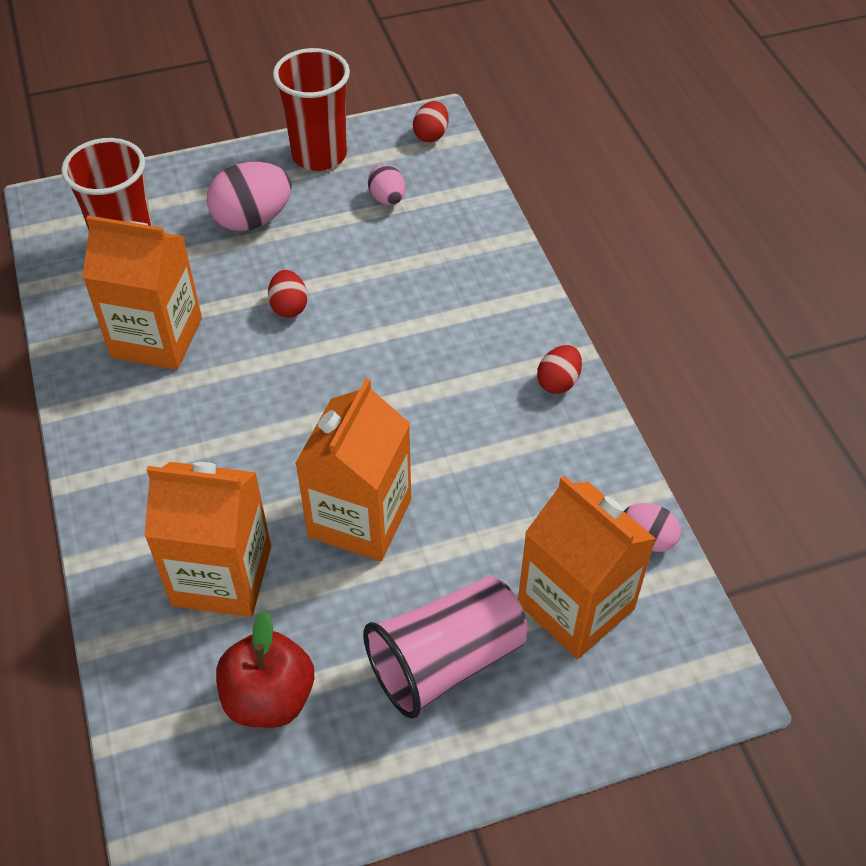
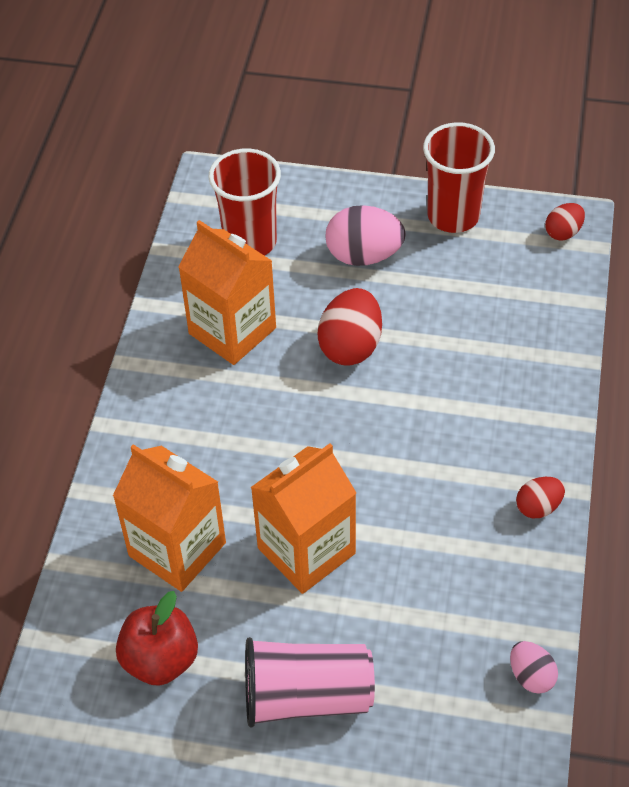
camera: 30 degrees right, 0 degrees up
(289, 307) = (350, 346): red egg -> red egg, size x1.76
(387, 199) = (488, 280): pink egg -> none
(576, 606) = (435, 703): orange carton -> none

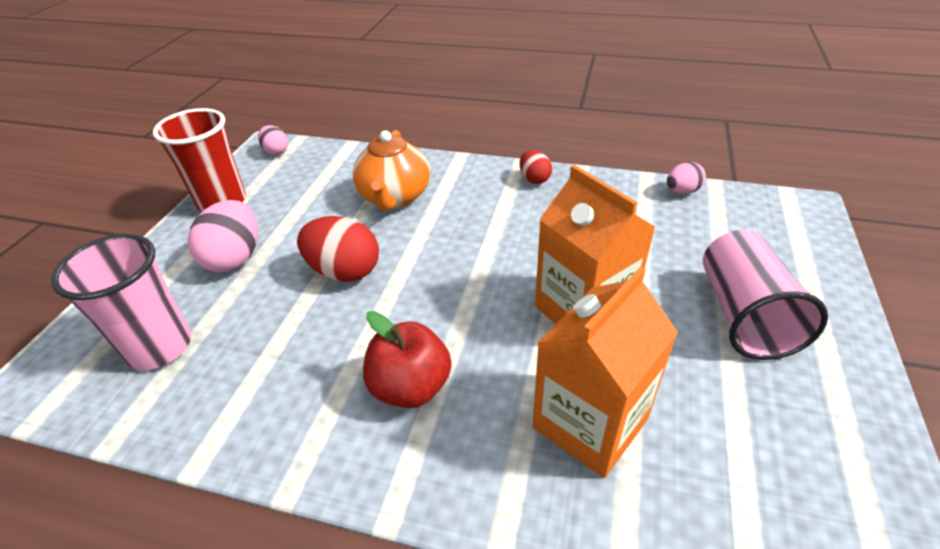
camera: 85 degrees left, 10 degrees down
(160, 660) = (741, 440): red apple -> red apple (411, 387)
(232, 331) = (285, 366): orange carton -> none
(250, 242) = (160, 347): red cup -> pink cup
(481, 367) = (394, 197): none -> orange teapot
(563, 232) = (276, 151): red egg -> pink egg

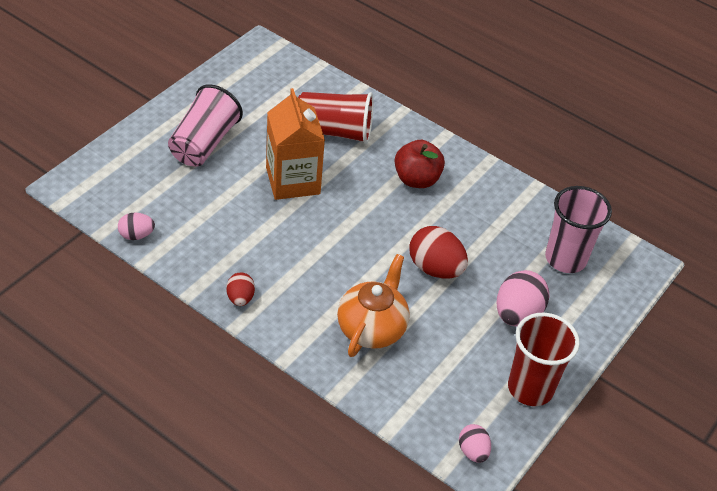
camera: 165 degrees left, 5 degrees up
(590, 423) = (334, 131): orange carton -> red cup

